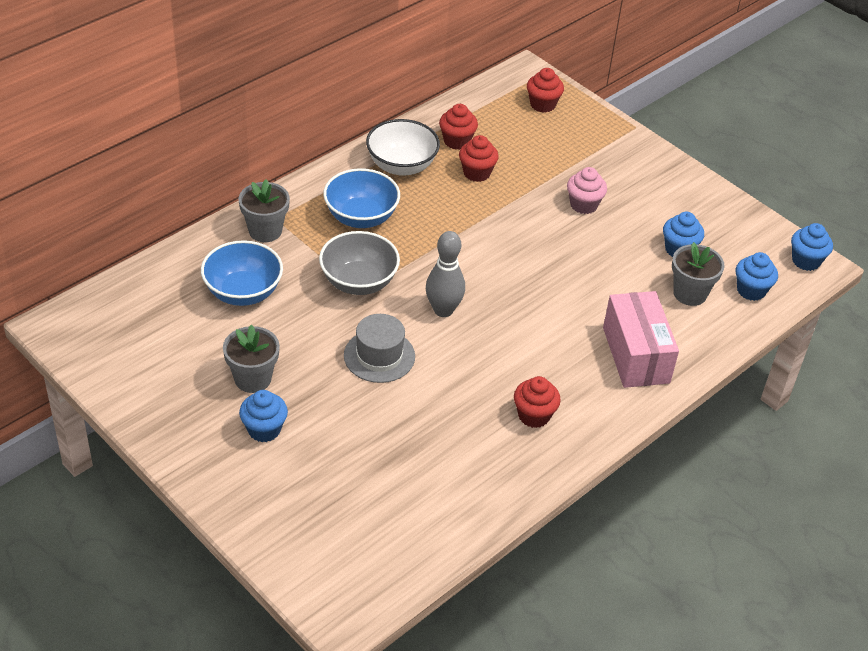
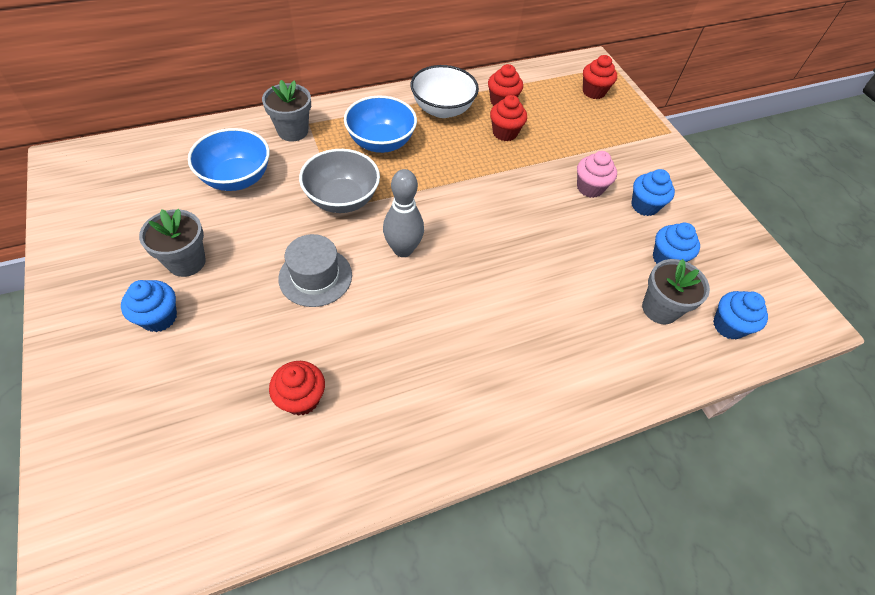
camera: 20 degrees right, 10 degrees up
(534, 415) = (430, 395): red cupcake -> red cupcake (301, 398)
(635, 355) = (572, 360): pink box -> none
(806, 261) = (801, 311): blue cupcake -> blue cupcake (644, 206)

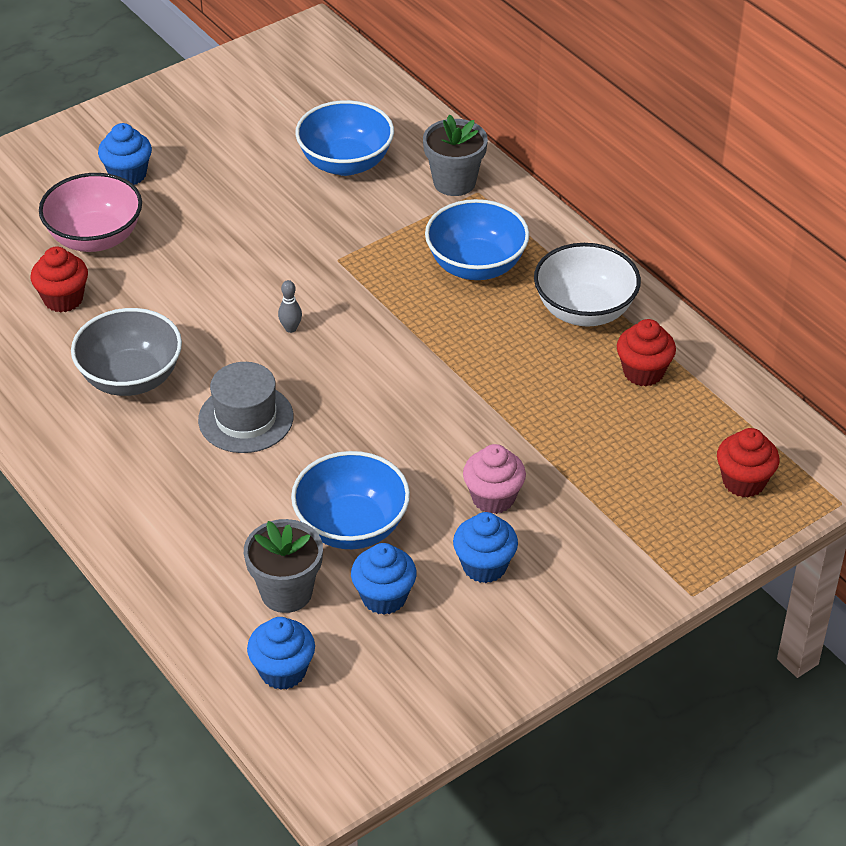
camera: 80 degrees right, 10 degrees down
(186, 262) = (205, 168): grey flower pot -> none
(231, 358) = (95, 238): none -> pink bowl
(315, 276) = (221, 267): grey hat -> grey hat (246, 418)
(342, 199) = (352, 257): grey bowl -> grey bowl (131, 378)
(403, 249) = (291, 328): grey bowling pin -> grey bowling pin, size x0.46
(505, 133) = (569, 386): red cupcake -> none
(604, 260) = (351, 527): none -> blue bowl

